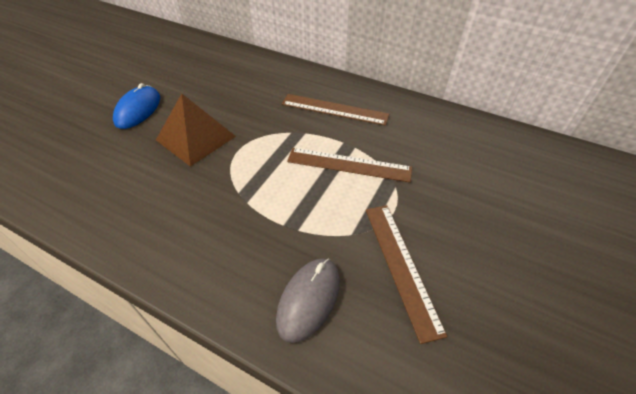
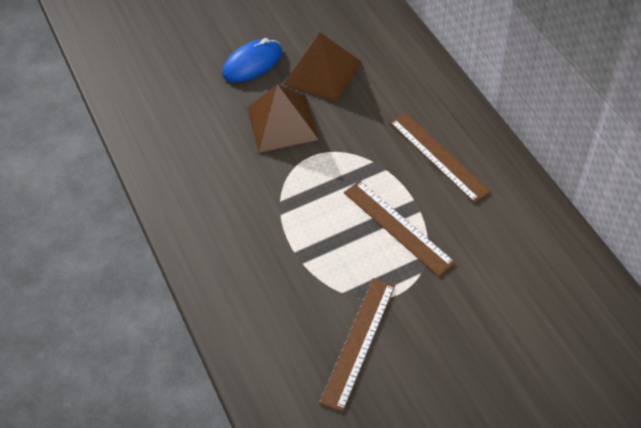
camera: 40 degrees right, 5 degrees up
(203, 95) = (322, 72): none -> brown pyramid
(309, 299) = (267, 323): grey mouse -> none

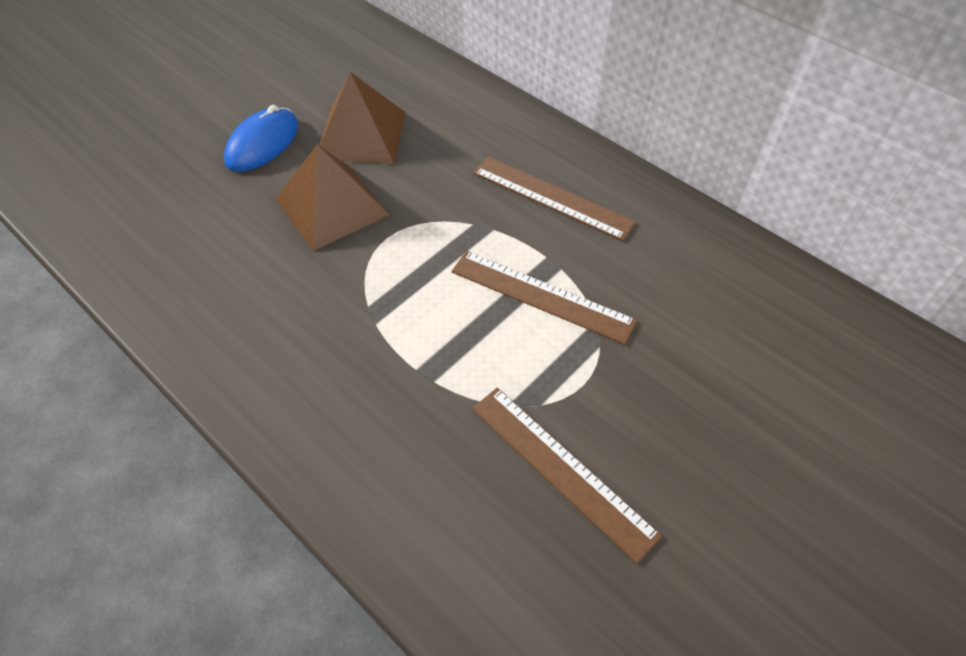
camera: 25 degrees left, 0 degrees up
(358, 342) = (561, 469): brown ruler -> brown ruler turned 45 degrees counterclockwise

